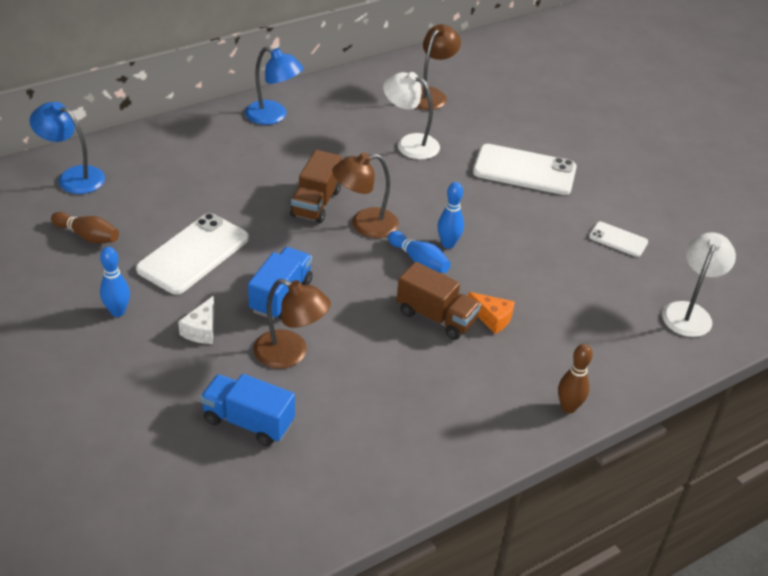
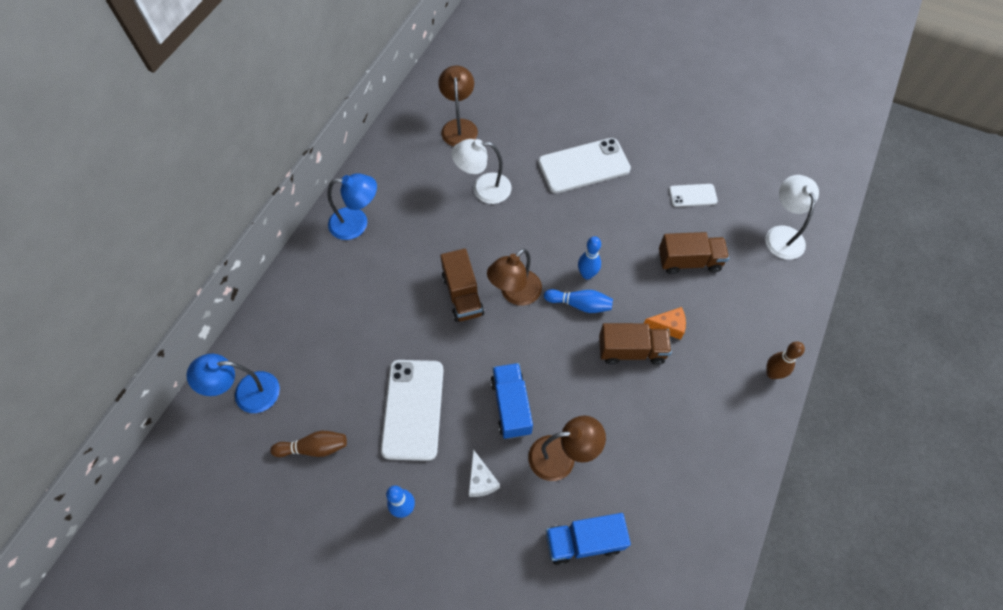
camera: 30 degrees left, 20 degrees up
(564, 284) = (689, 261): none -> brown truck

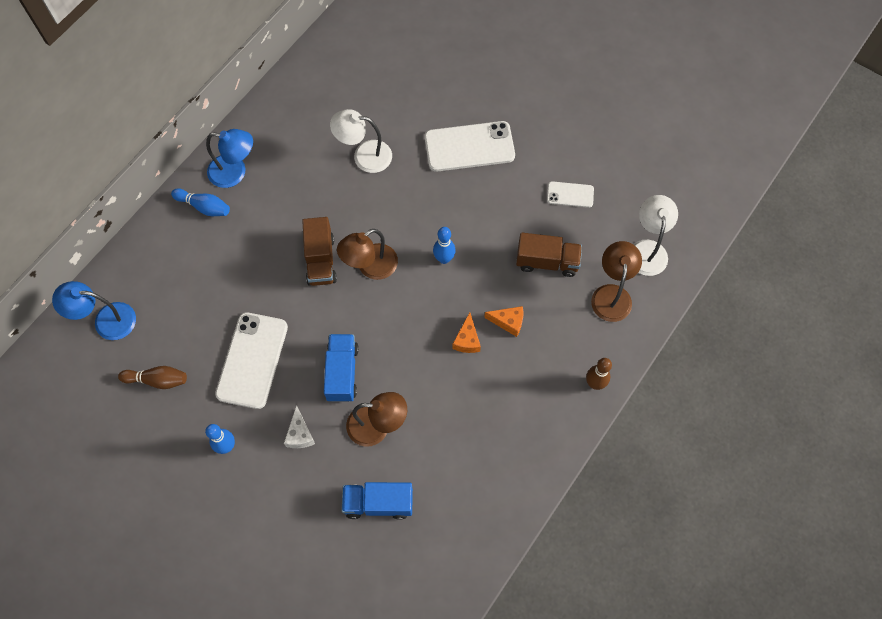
camera: 10 degrees right, 5 degrees up
(459, 126) = (355, 85): brown lamp -> brown lamp (611, 294)
(580, 304) = (429, 287): blue bowling pin -> blue bowling pin (204, 207)
(631, 351) = (467, 340): brown truck -> orange cheese

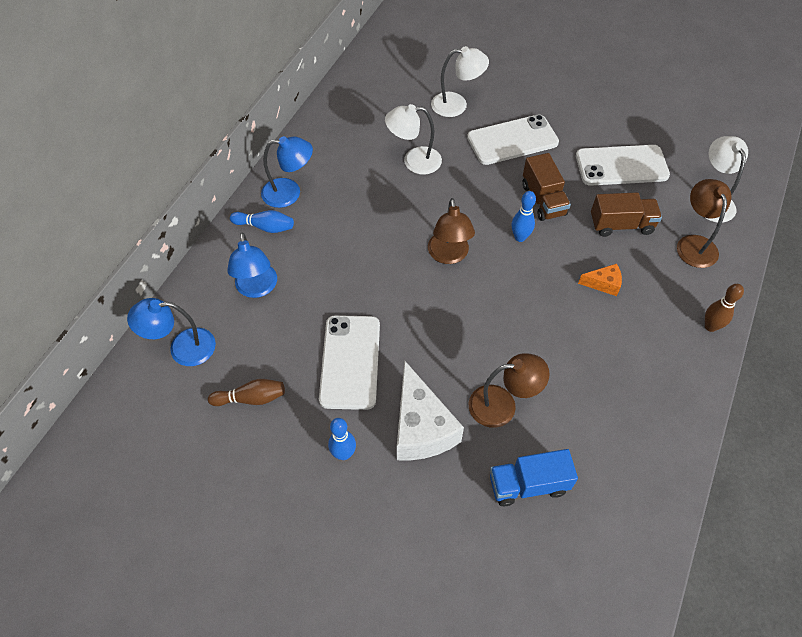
camera: 10 degrees left, 10 degrees down
(184, 271) = (257, 288): none -> blue lamp
(300, 434) = (421, 427): white cheese -> white cheese, size x2.07
(320, 260) = (397, 257): brown truck -> brown truck (543, 200)
(342, 372) = (449, 358): blue truck -> none
(370, 267) = (449, 255): brown lamp -> brown lamp turned 45 degrees counterclockwise
(425, 95) = (457, 105): none -> white lamp
(467, 340) = (568, 306): orange cheese -> none
(570, 194) = (621, 166): white phone -> white phone, size x1.93

